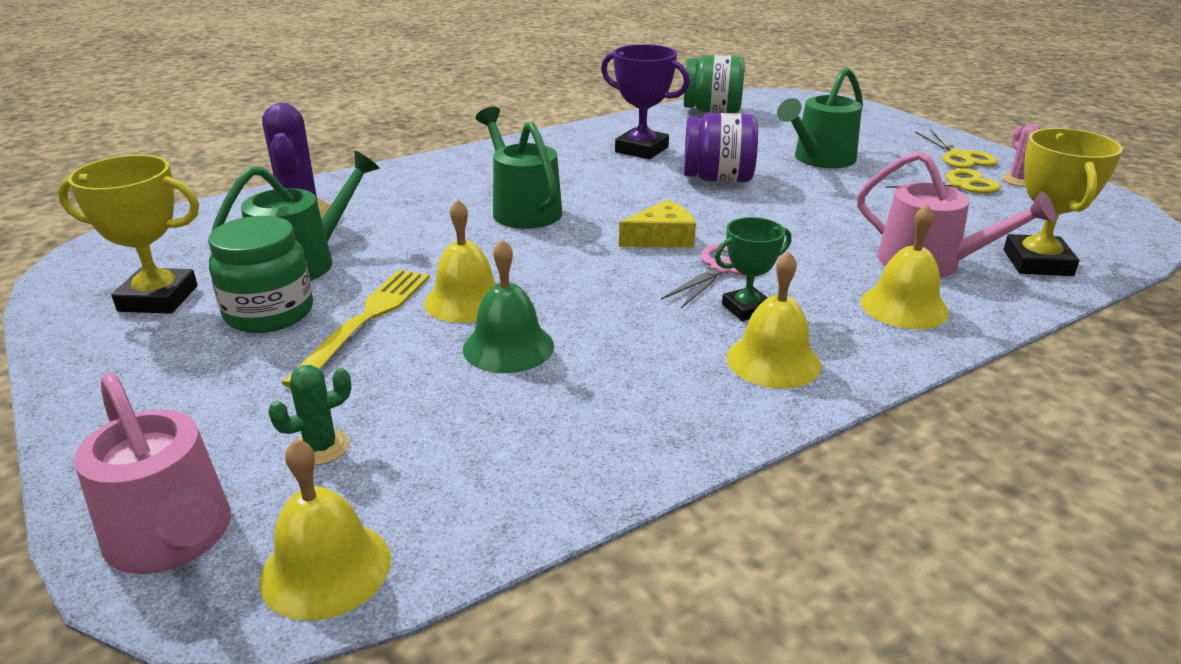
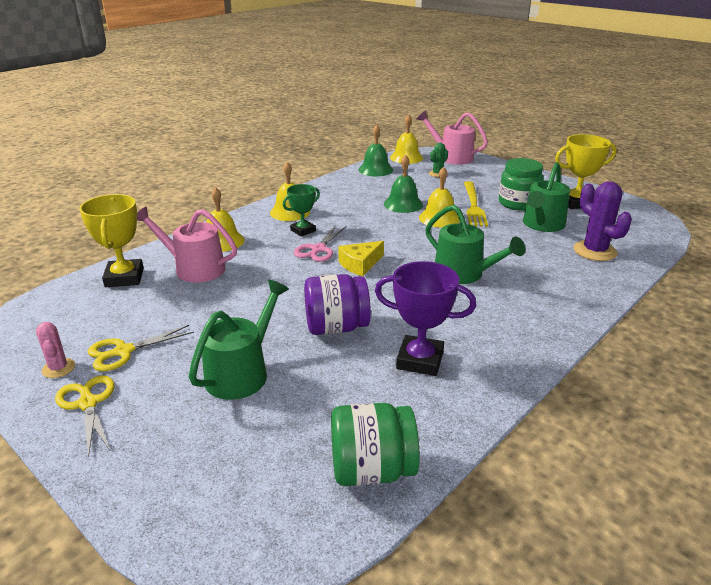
camera: 165 degrees right, 0 degrees up
(484, 505) = (375, 169): none -> green bell

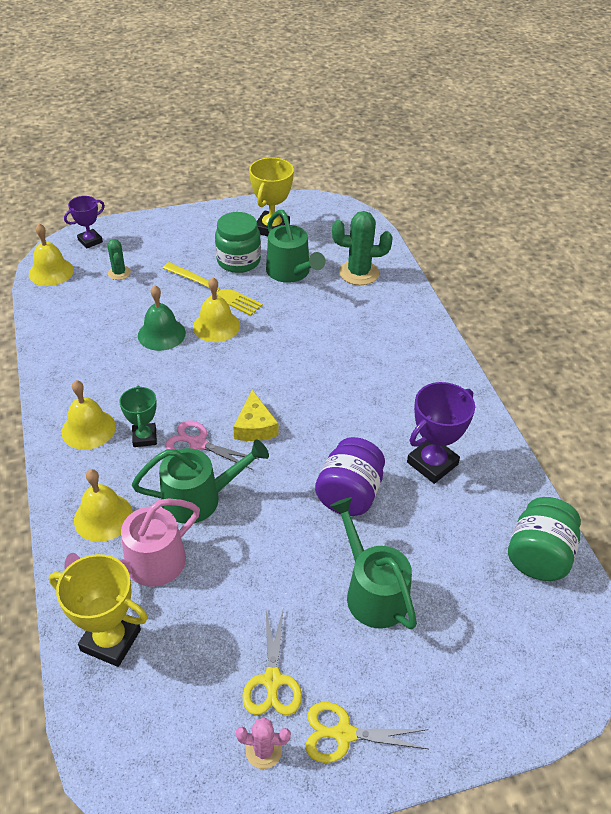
camera: 60 degrees left, 15 degrees up
(318, 249) = (197, 443): pink scissors -> pink scissors turned 150 degrees clockwise
(375, 169) = (55, 310): green bell -> none
(451, 157) = (90, 241): pink watering can -> purple trophy
(464, 274) = (330, 368): green watering can -> green watering can (199, 498)
(594, 251) = (359, 273): purple cactus -> green cactus

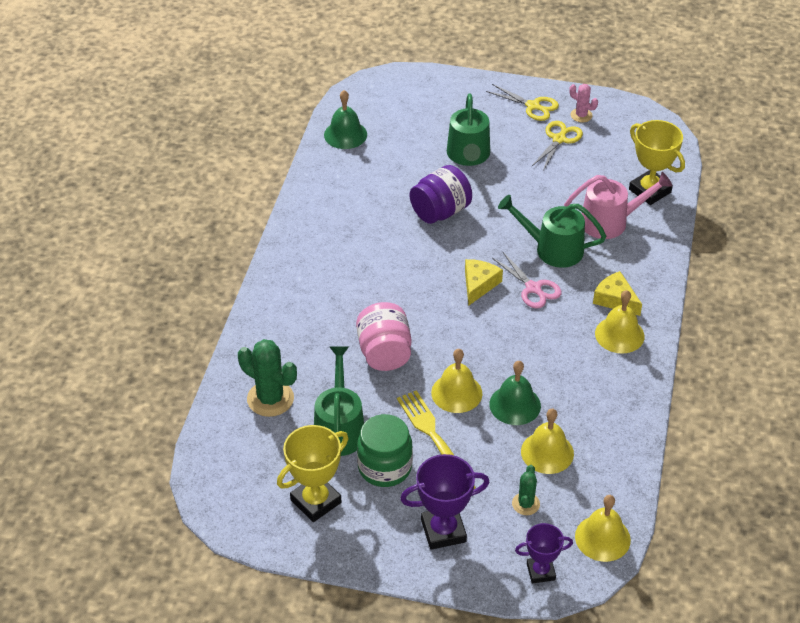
camera: 150 degrees left, 0 degrees up
(103, 517) = (630, 263): yellow bell -> yellow bell (547, 452)
(105, 465) = (615, 299): none -> yellow cheese
(144, 437) = (574, 310): green trophy -> none
(298, 334) = (384, 353): none -> pink jar
(432, 463) = (362, 208): purple trophy -> purple trophy (443, 531)
(538, 556) = (345, 134): green jar -> green bell

